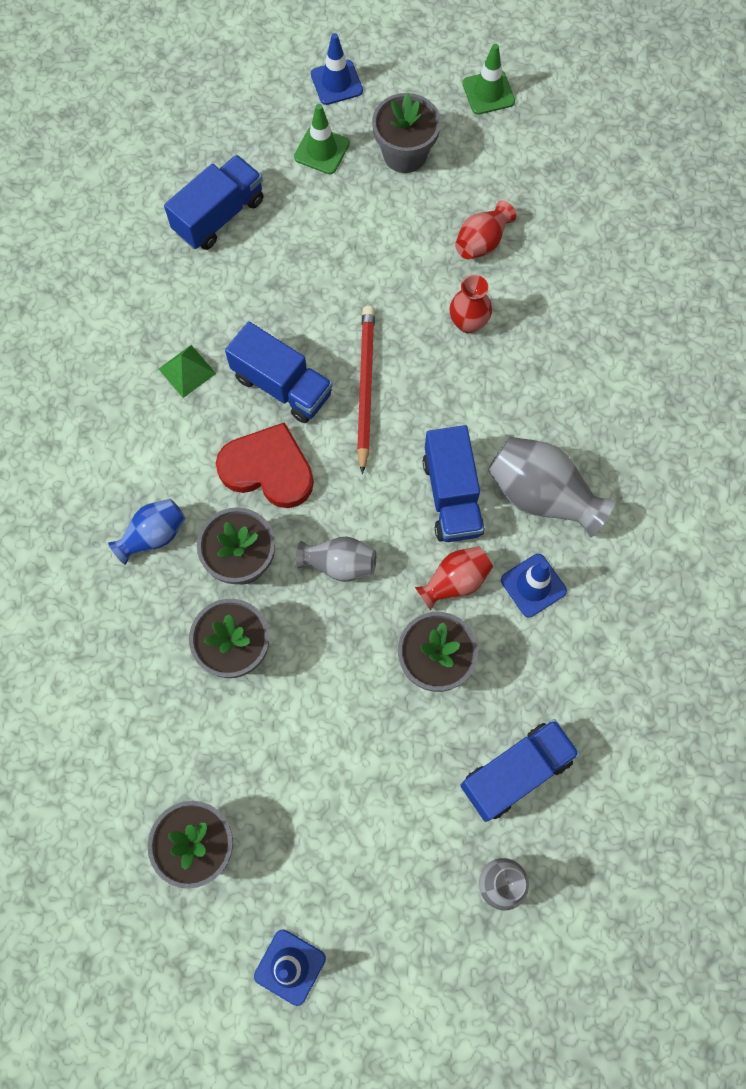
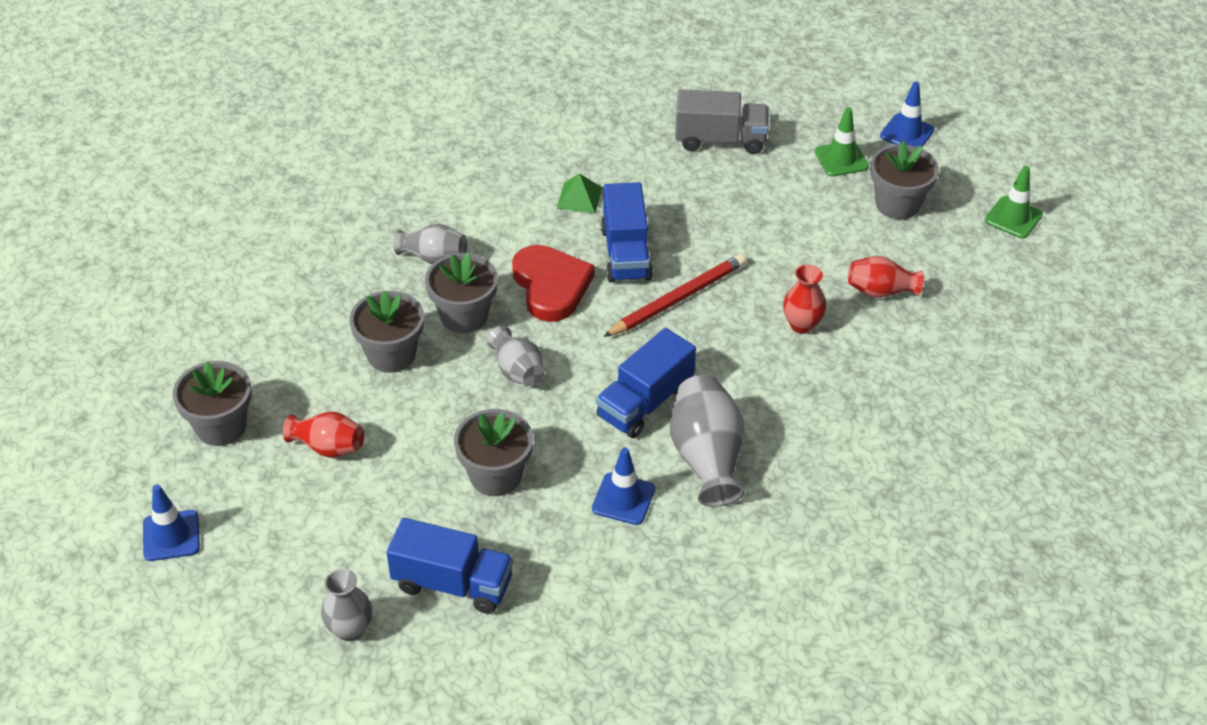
camera: 50 degrees right, 25 degrees down
(153, 535) = (434, 258): blue vase -> grey vase
(219, 216) = (720, 140): blue truck -> grey truck
(455, 581) = (575, 448): red vase -> red vase (328, 447)

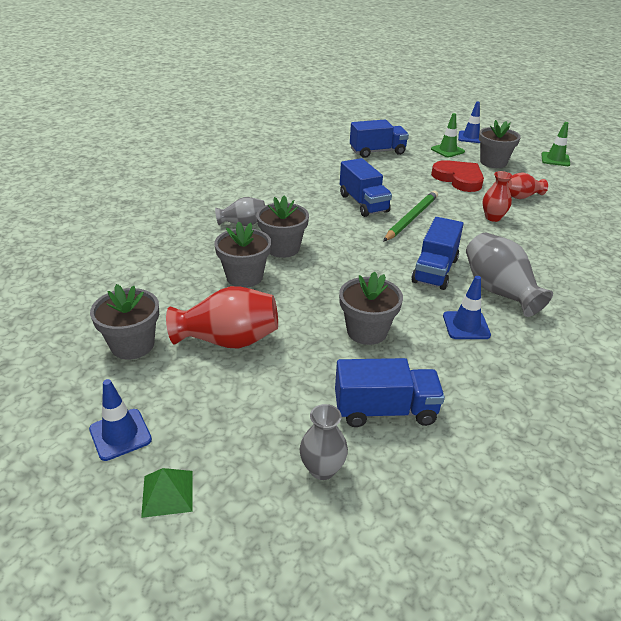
camera: 20 degrees left, 10 degrees down
(328, 447) = (228, 340): red vase -> red vase, size x1.62
(518, 371) = (339, 270): grey vase -> none
(551, 286) = (329, 225): red heart -> red heart (459, 179)
(579, 198) = (316, 184): green pyramid -> green pyramid (167, 493)
(677, 299) = (411, 218): red pencil -> green pencil
(720, 140) = (377, 152): grey truck -> blue truck

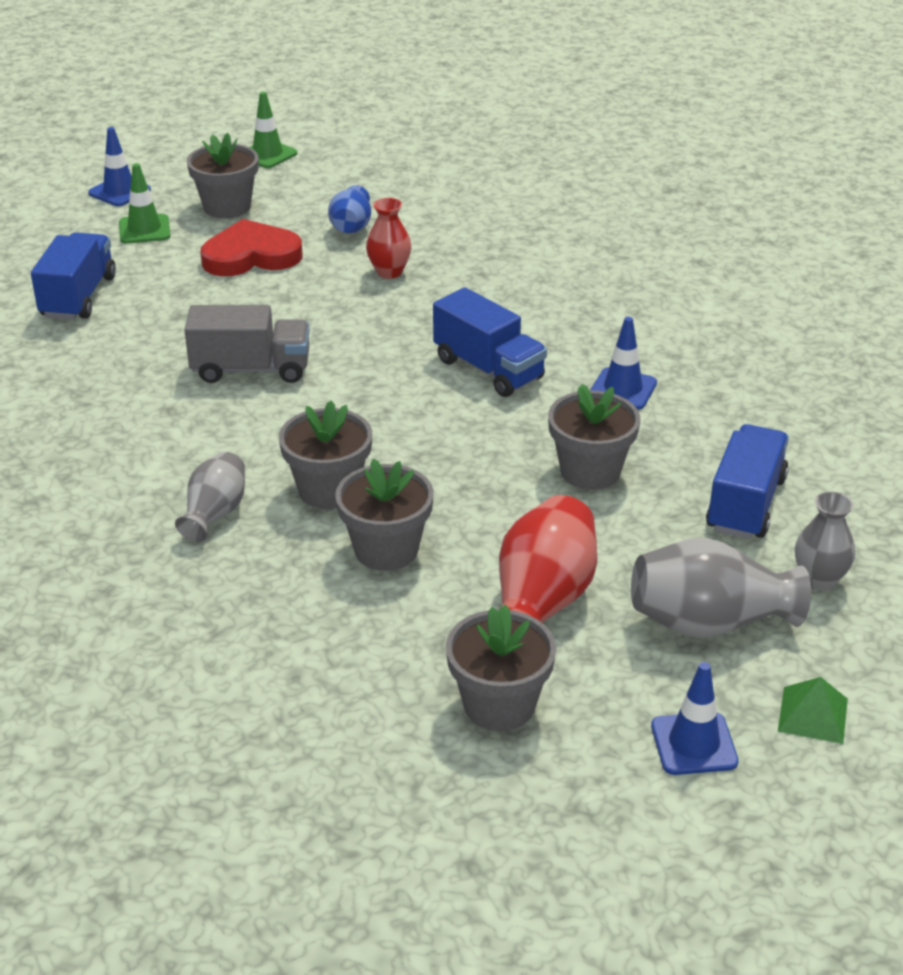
camera: 65 degrees left, 0 degrees up
(363, 203) = (251, 369): blue truck -> grey truck
(411, 218) = (334, 340): green pencil -> none
(499, 291) = (567, 337): grey vase -> grey vase (709, 623)
(520, 197) = (351, 227): red vase -> blue vase

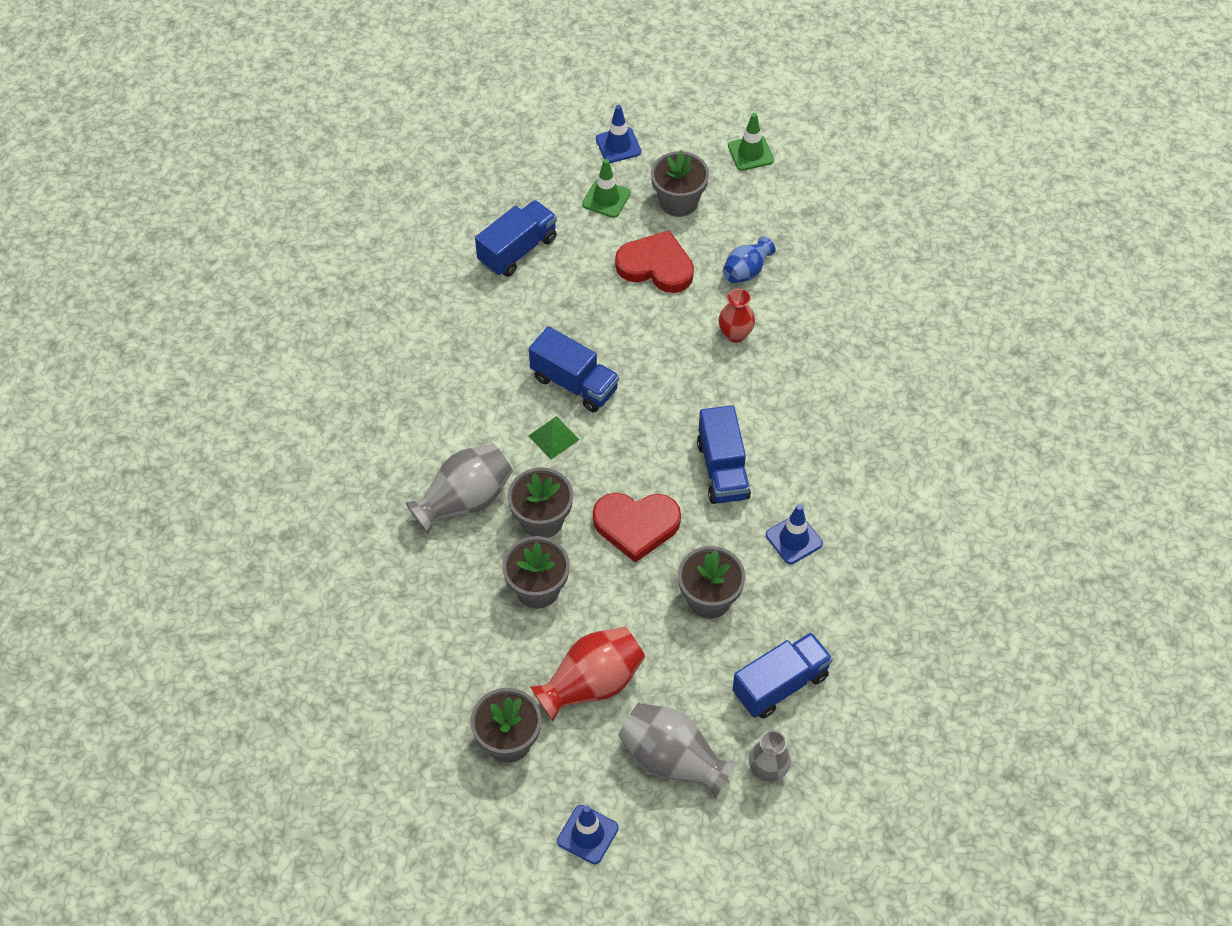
camera: 35 degrees right, 20 degrees up
(215, 513) = (464, 500): grey vase -> grey vase, size x1.62
(251, 369) = (574, 383): grey truck -> blue truck
(443, 449) = (636, 525): none -> red heart
(813, 715) = (670, 859): green pyramid -> green pyramid (553, 437)

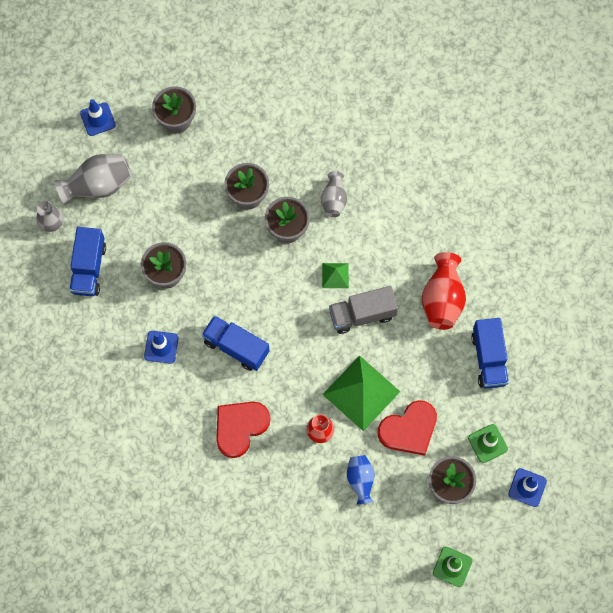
camera: 130 degrees right, 15 degrees up
(464, 500) = (333, 200): grey vase -> grey vase, size x0.62
(574, 383) = (362, 314): blue truck -> grey truck
(591, 684) = (171, 180): red vase -> red vase (442, 299)
(636, 525) = (241, 273): red heart -> red heart (240, 427)
(659, 328) = (361, 393): none -> green pyramid

